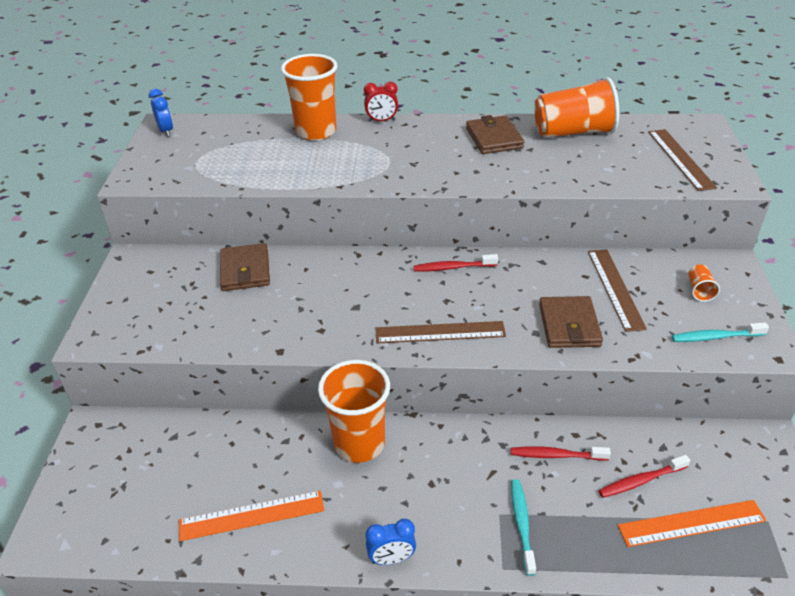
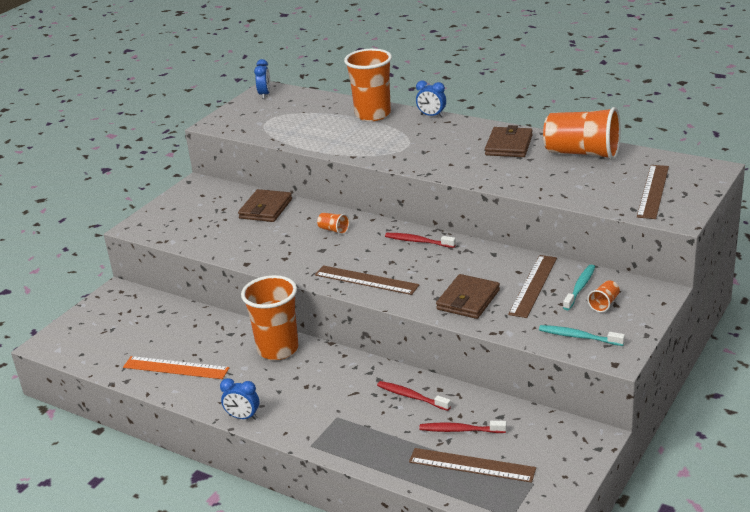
camera: 30 degrees right, 10 degrees down
(348, 278) = (333, 230): none -> orange cup
(381, 121) = (431, 116): red clock -> blue clock
(522, 525) = (346, 427): turquoise toothbrush -> turquoise toothbrush (580, 288)
(691, 523) = (472, 465): orange ruler -> brown ruler

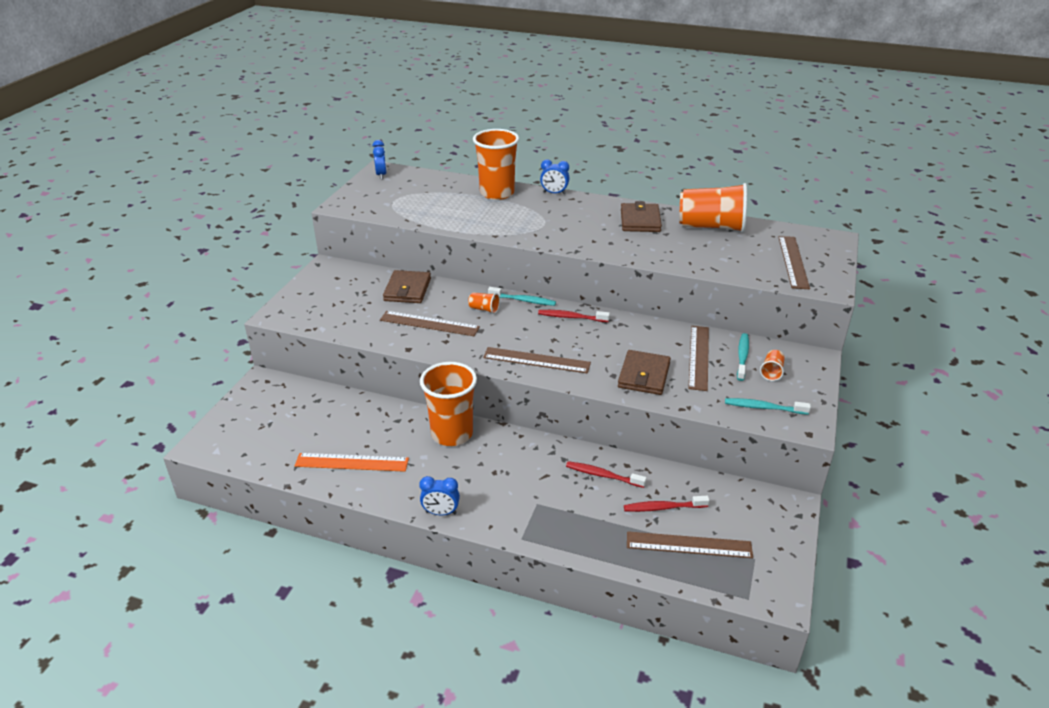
camera: 15 degrees left, 5 degrees up
(275, 241) = (429, 323): none -> brown ruler
(376, 223) = (523, 300): none -> turquoise toothbrush

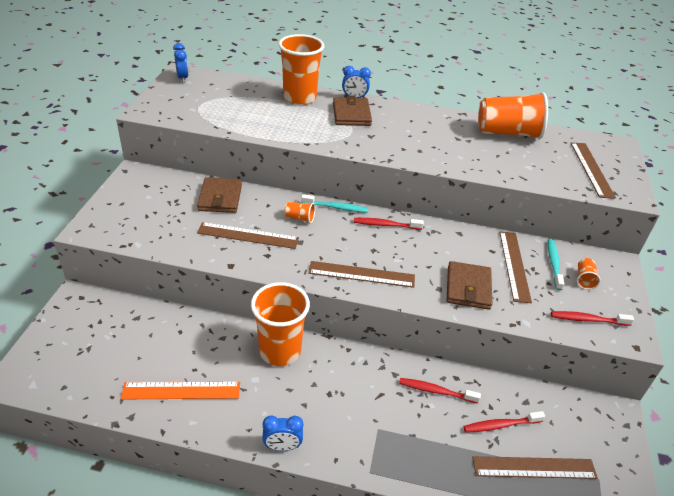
camera: 10 degrees left, 5 degrees up
(640, 221) = (441, 127): brown wallet -> brown wallet (351, 114)
(764, 408) = (588, 320): turquoise toothbrush -> red toothbrush

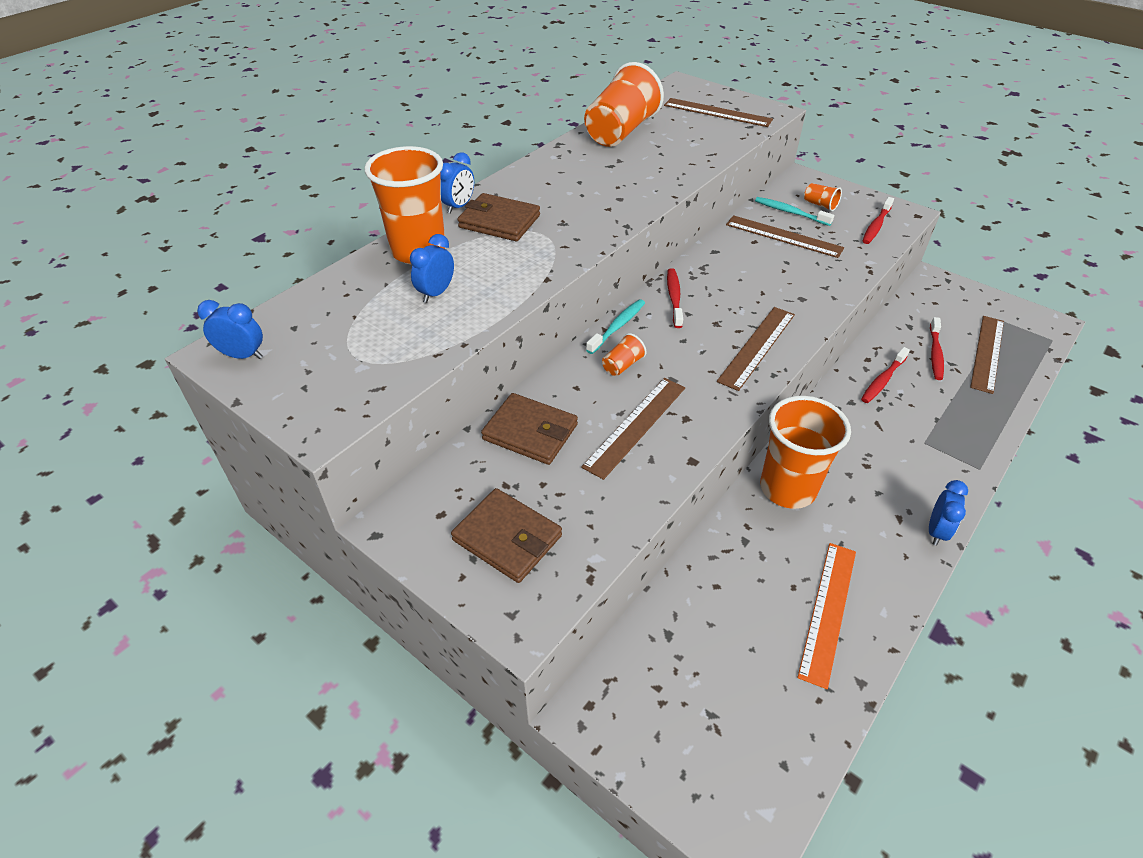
camera: 60 degrees left, 5 degrees up
(266, 113) = (436, 293): none -> blue clock
(386, 225) = (674, 298): red toothbrush -> red toothbrush turned 150 degrees clockwise
(468, 288) = (807, 278): brown wallet -> brown wallet (507, 538)

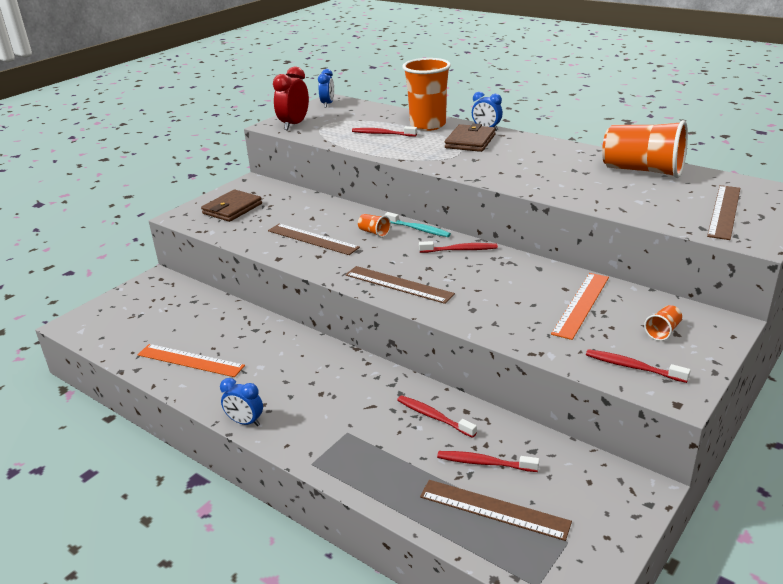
camera: 90 degrees right, 15 degrees down
(338, 395) = (294, 125): none -> red clock
(436, 293) = (382, 134): blue clock -> red toothbrush
(530, 432) = (311, 208): brown wallet -> none
(783, 236) = (581, 305): brown ruler -> orange ruler
(787, 488) = (299, 350): orange cup -> none
(790, 212) = (634, 311): turquoise toothbrush -> none

